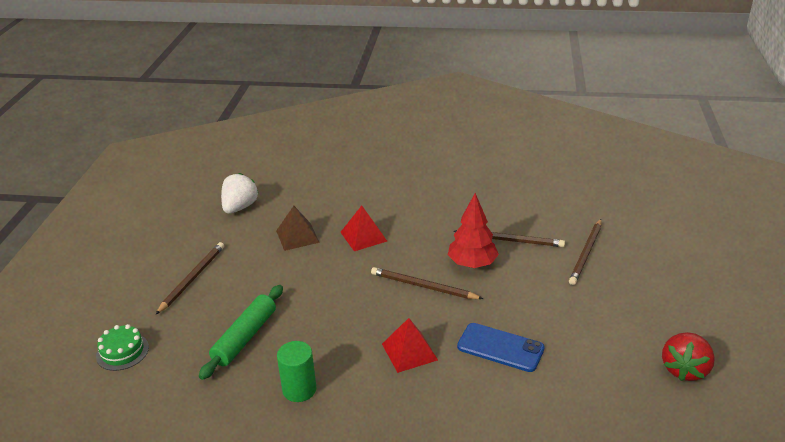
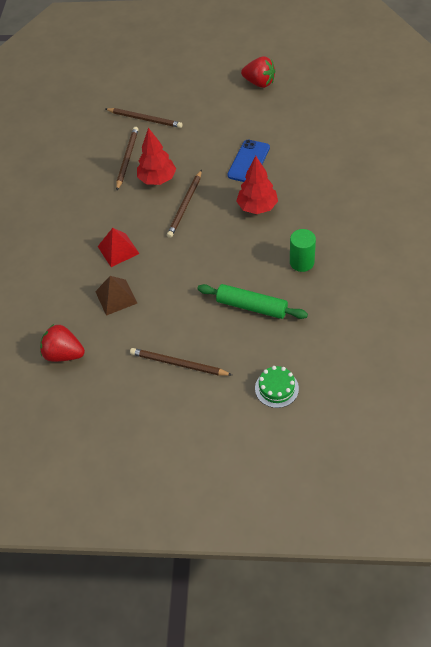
camera: 90 degrees left, 20 degrees up
(240, 207) = (64, 354): white strawberry -> red strawberry
(409, 351) = (257, 207): red pyramid -> red tree

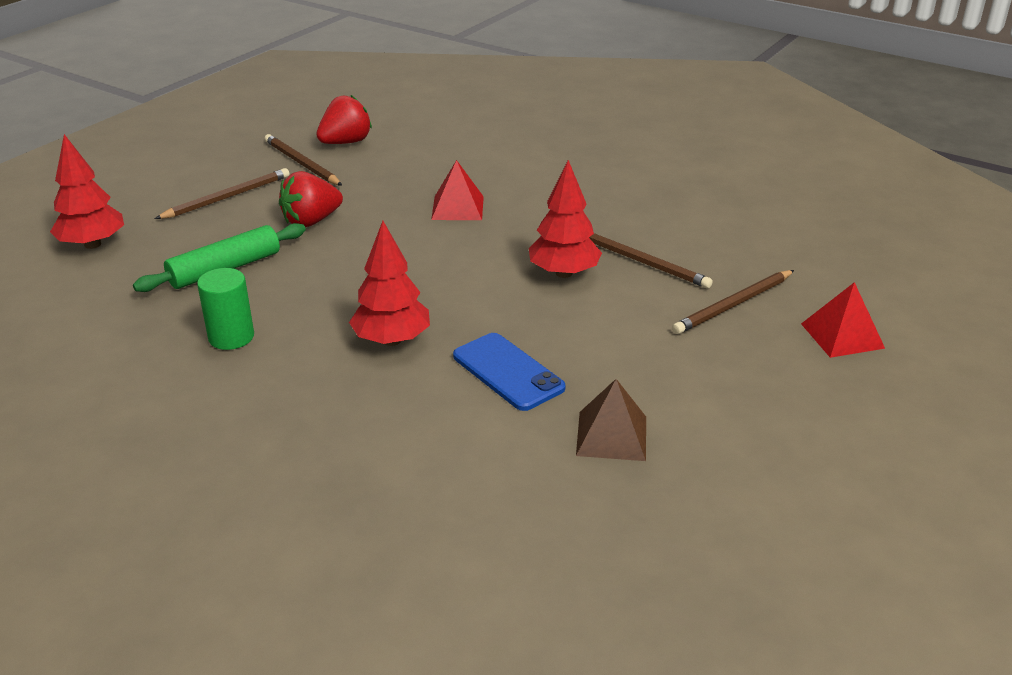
camera: 115 degrees right, 20 degrees down
(116, 297) = (381, 187): brown pyramid -> brown pyramid (612, 435)
(146, 85) = (842, 335): none -> red pyramid
(185, 205) = (477, 279): brown pencil -> brown pencil (301, 163)
(259, 83) = (739, 479): red strawberry -> red strawberry (311, 221)
(276, 388) = (92, 244): green cake -> red tree

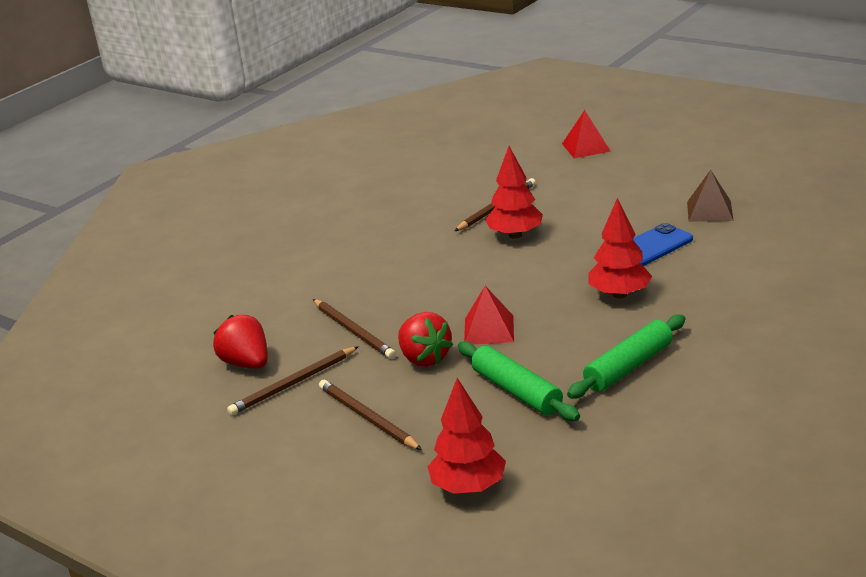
camera: 85 degrees left, 5 degrees down
(231, 337) = (628, 367): green cylinder -> green rolling pin
(457, 208) = (403, 287): red pyramid -> red pyramid (489, 330)
(733, 305) = (554, 177): brown pencil -> brown pencil (354, 331)

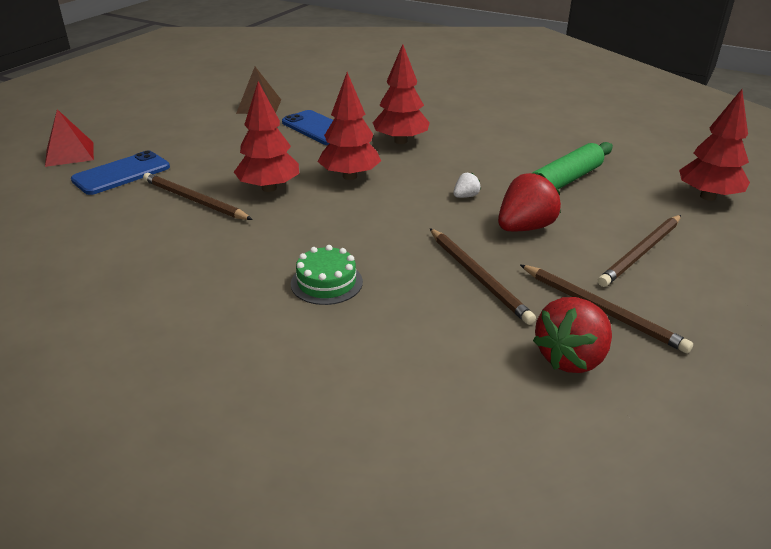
camera: 100 degrees left, 5 degrees up
(354, 331) = (478, 277): brown pencil -> brown pencil turned 105 degrees clockwise
(365, 270) = (326, 282): none -> green cake
(489, 330) = (465, 196): red pyramid -> white strawberry
(535, 270) = (349, 176): none -> red tree
(547, 173) = (121, 174): none -> blue phone
(628, 367) = (514, 139): green rolling pin -> none

